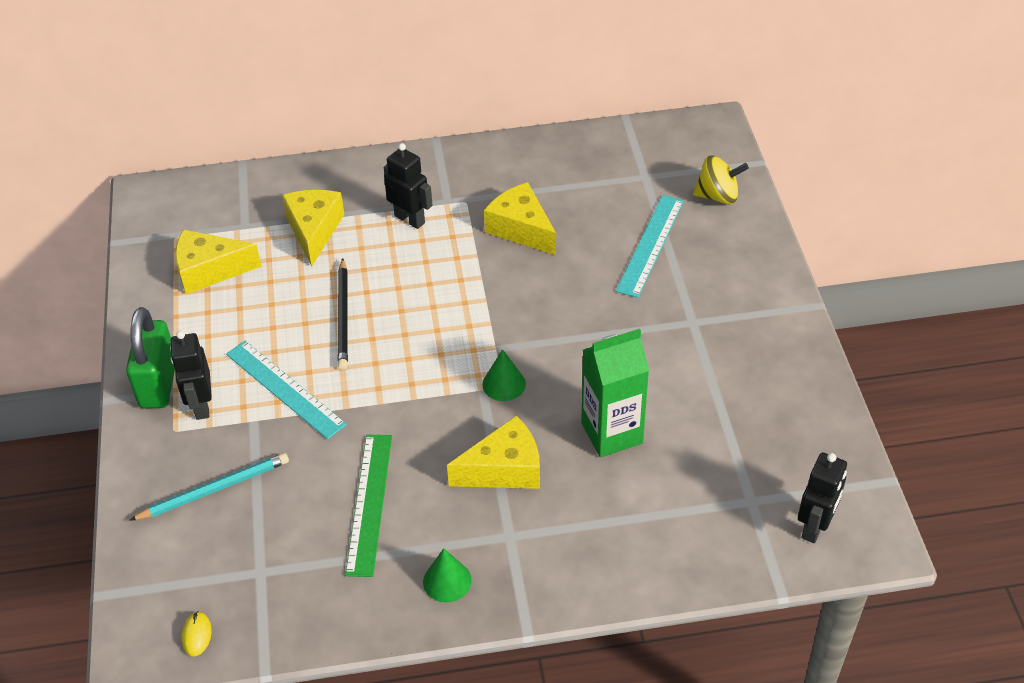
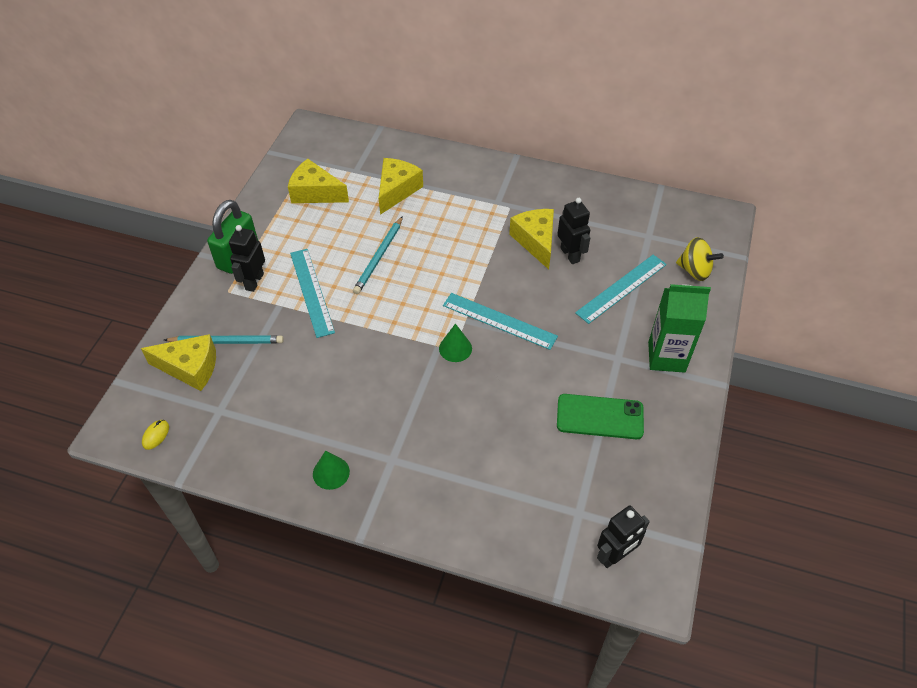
camera: 25 degrees right, 5 degrees up
(343, 316) = (379, 257): black pencil -> turquoise pencil
(369, 503) = (315, 394): green ruler -> none
(410, 219) = (464, 206): black robot -> black robot (570, 254)
(504, 469) = (418, 410): yellow cheese -> yellow cheese (190, 368)
(535, 333) = (499, 321): none -> turquoise ruler
(612, 433) = (508, 416): green carton -> green carton (666, 357)
(711, 392) = (600, 417): none -> green phone

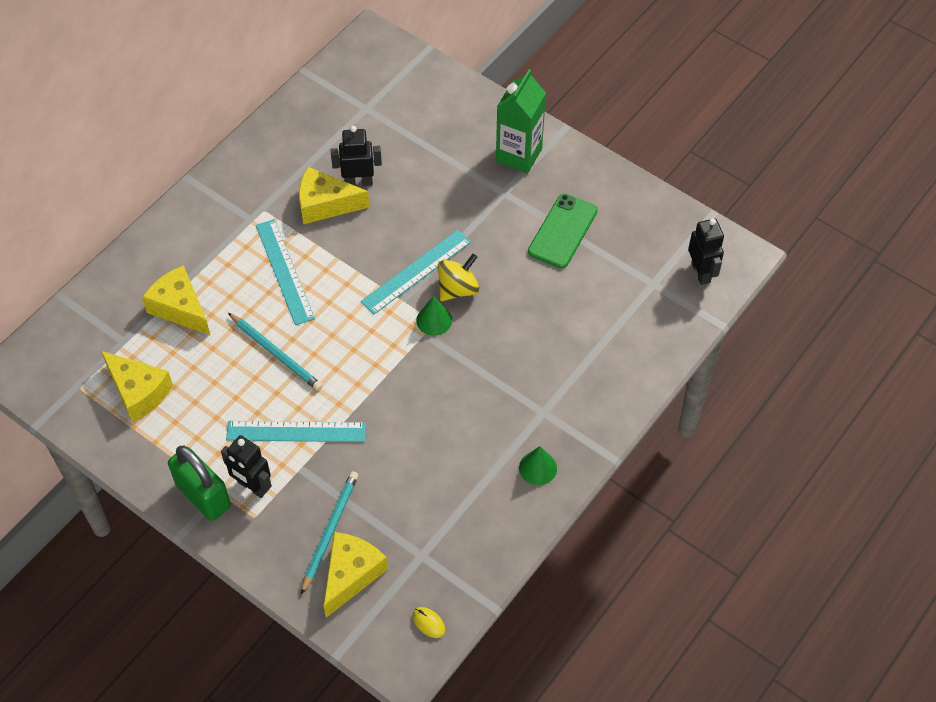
camera: 70 degrees left, 5 degrees up
(315, 193) = (138, 392): yellow cheese -> yellow cheese turned 90 degrees counterclockwise
(621, 288) = (422, 157): turquoise ruler -> turquoise ruler (284, 271)
(694, 271) = (428, 91): yellow spinning top -> yellow spinning top (458, 289)

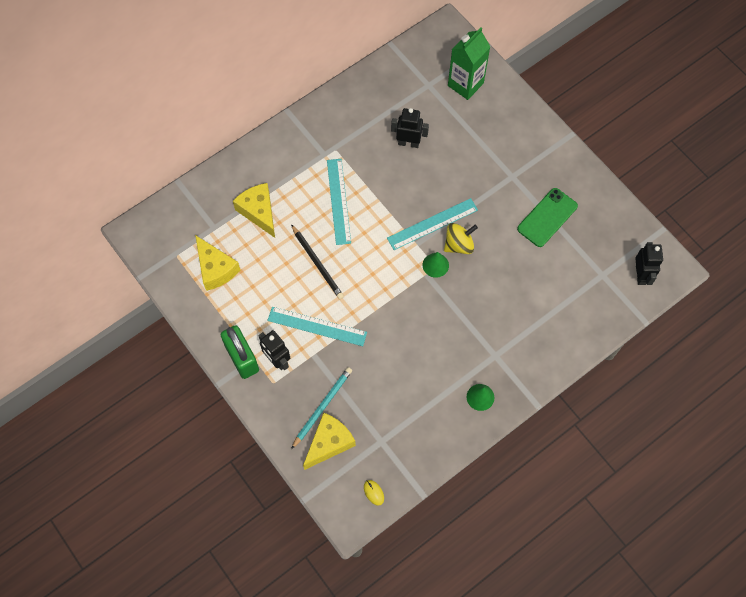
camera: 15 degrees right, 10 degrees up
(276, 353) = (317, 263): turquoise pencil -> black pencil
(325, 204) = (380, 155): yellow cheese -> none
(519, 155) = (531, 149): green carton -> green carton (465, 84)

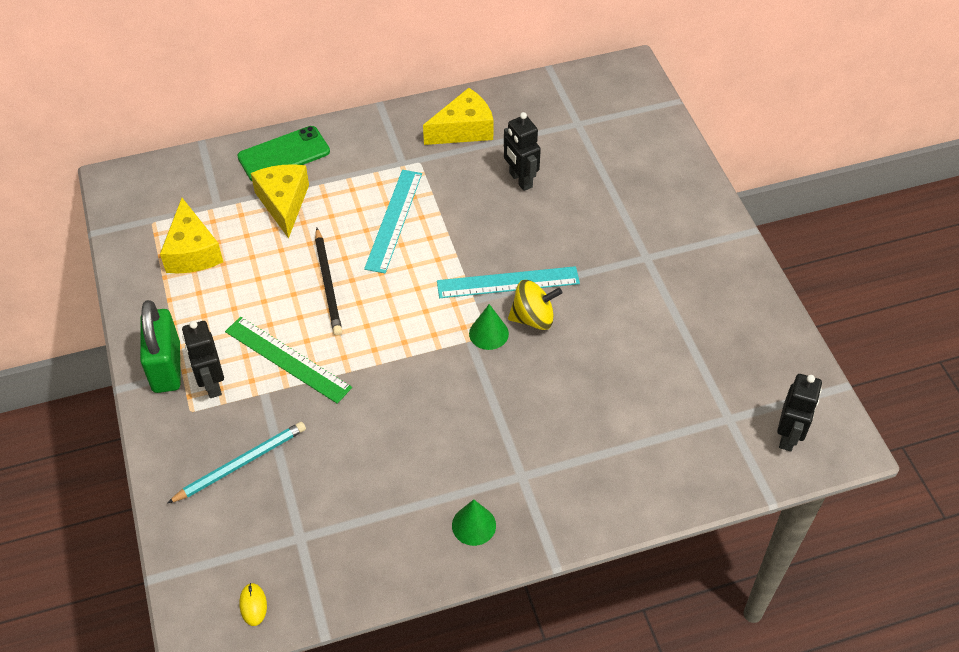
camera: 20 degrees right, 15 degrees down
(317, 326) = (287, 359): turquoise ruler -> green ruler
(329, 443) = (225, 514): yellow cheese -> yellow cheese (464, 129)
(408, 143) = (520, 180): black robot -> black robot turned 150 degrees counterclockwise
(465, 84) = (628, 135): green carton -> none
(547, 217) = (675, 321): green phone -> green phone (284, 154)

